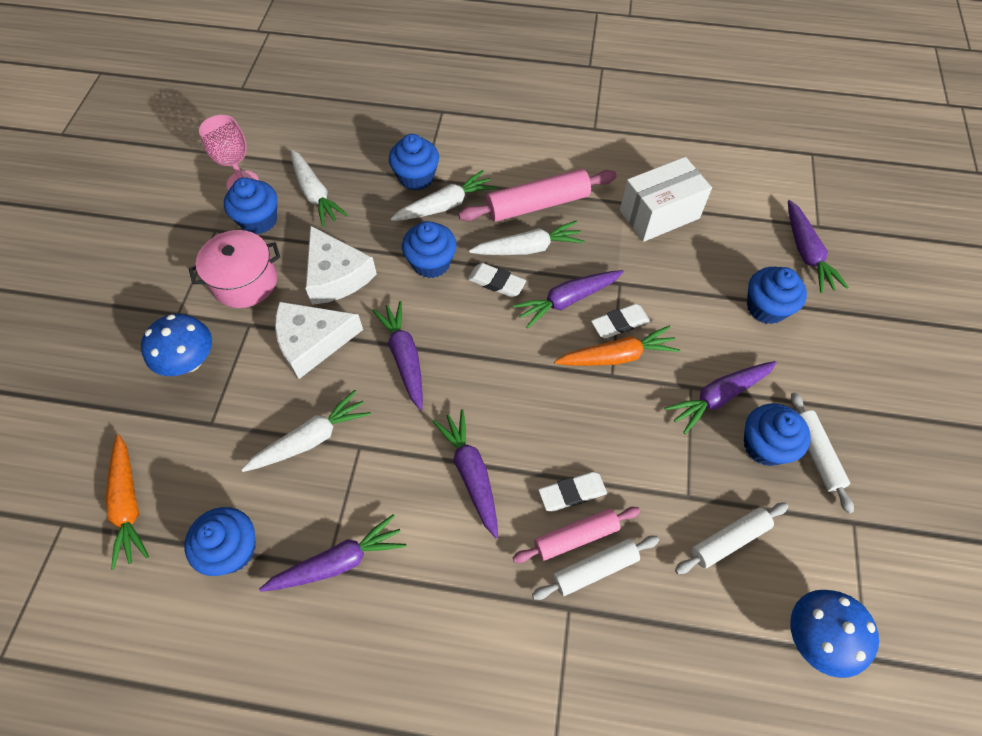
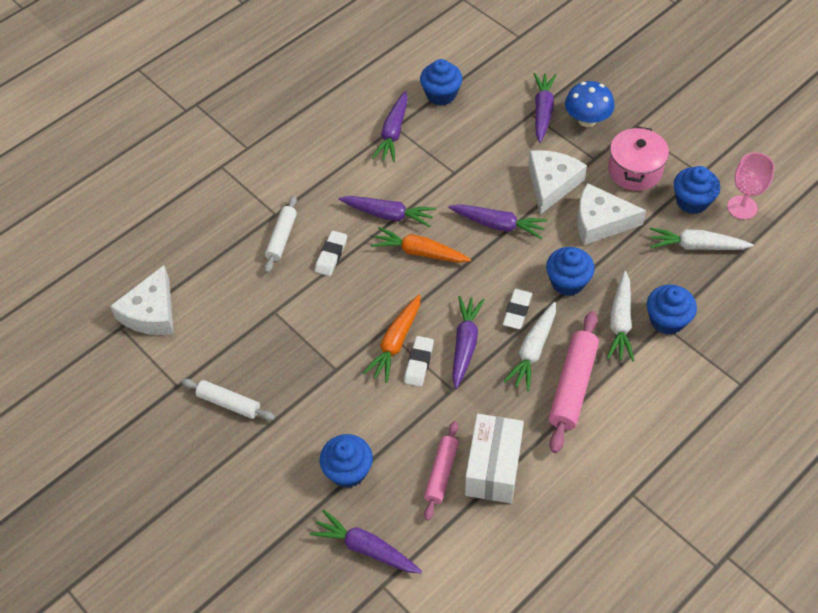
camera: 130 degrees right, 5 degrees down
(129, 504) = (506, 64): orange carrot -> orange carrot (419, 252)
(311, 439) = (479, 153): white carrot -> none
(496, 282) = (517, 311): white eraser -> white eraser turned 45 degrees counterclockwise
(576, 537) = (306, 241): pink rolling pin -> pink rolling pin (441, 473)
(718, 397) = (314, 379): purple carrot -> purple carrot (543, 111)
(729, 540) = (233, 312): white rolling pin -> none
(765, 445) = (261, 378): blue cupcake -> none
(816, 637) = (151, 312): blue mushroom -> white cheese

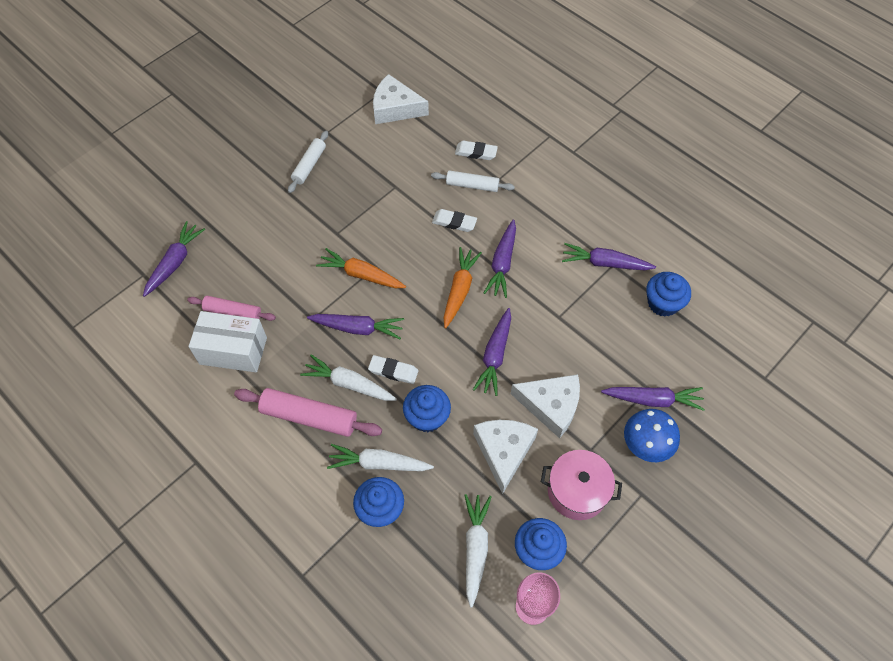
camera: 85 degrees right, 5 degrees up
(348, 471) = (242, 247): blue cupcake -> none
(419, 363) = (340, 293): white eraser -> white eraser (476, 152)

